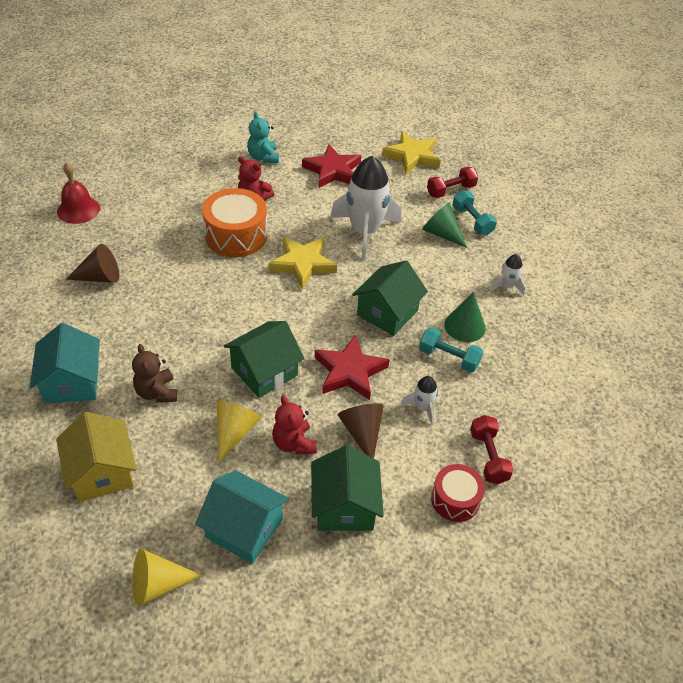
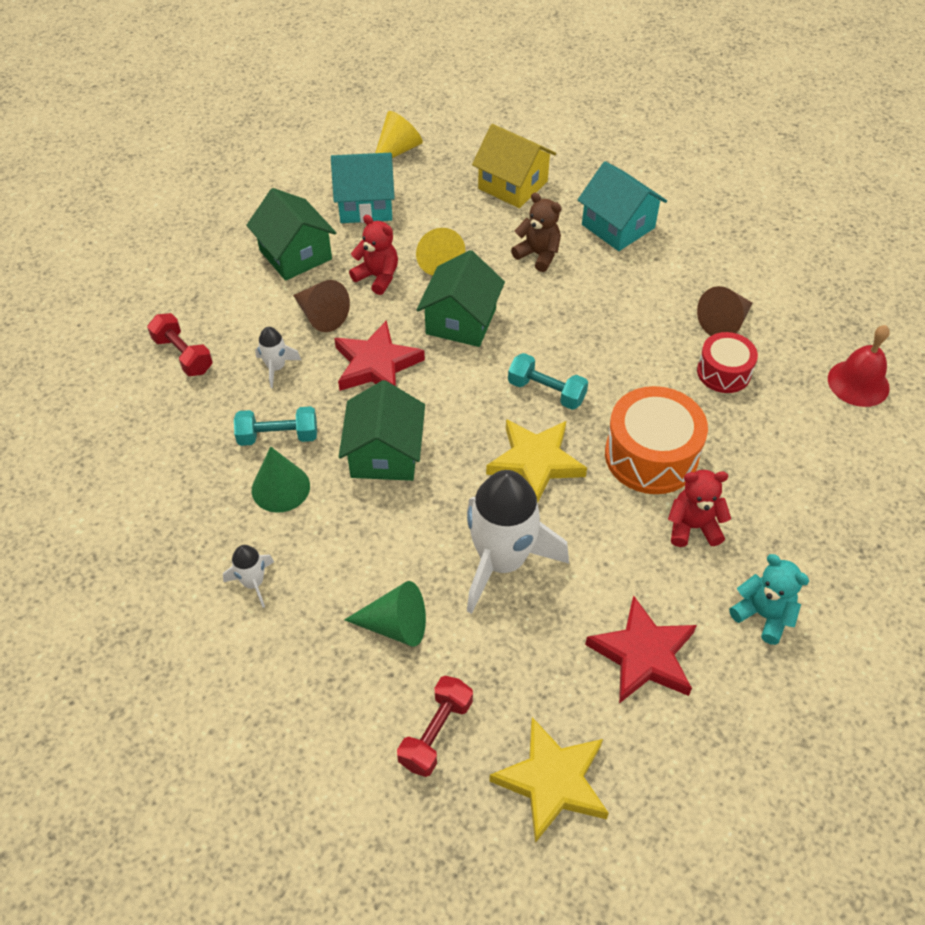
camera: 150 degrees right, 5 degrees up
(455, 499) = (198, 305): red drum -> red drum (723, 372)
(472, 221) = (364, 681): turquoise dumbbell -> turquoise dumbbell (546, 392)

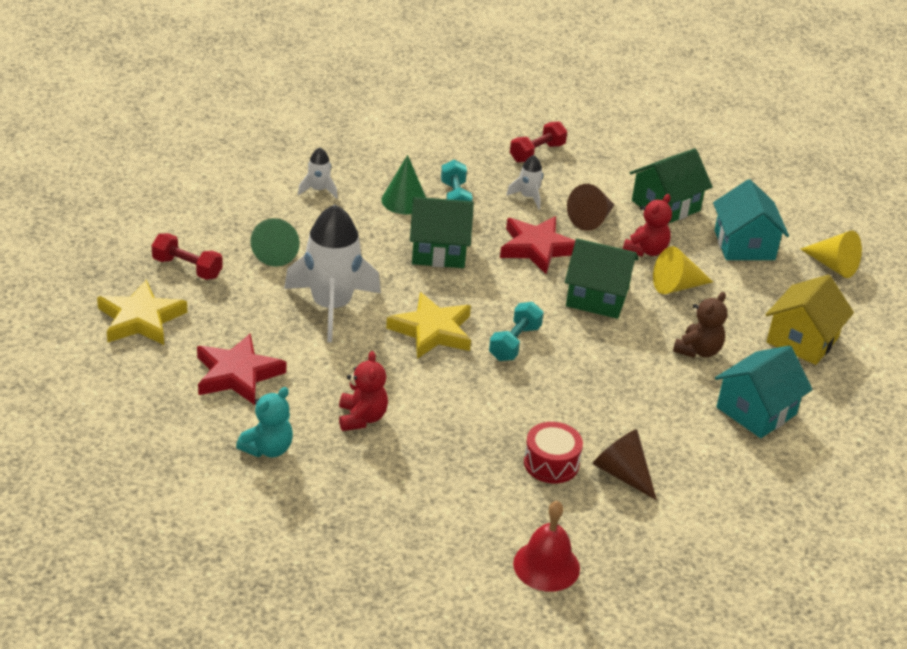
camera: 85 degrees right, 15 degrees down
(651, 455) = (442, 401): orange drum -> none

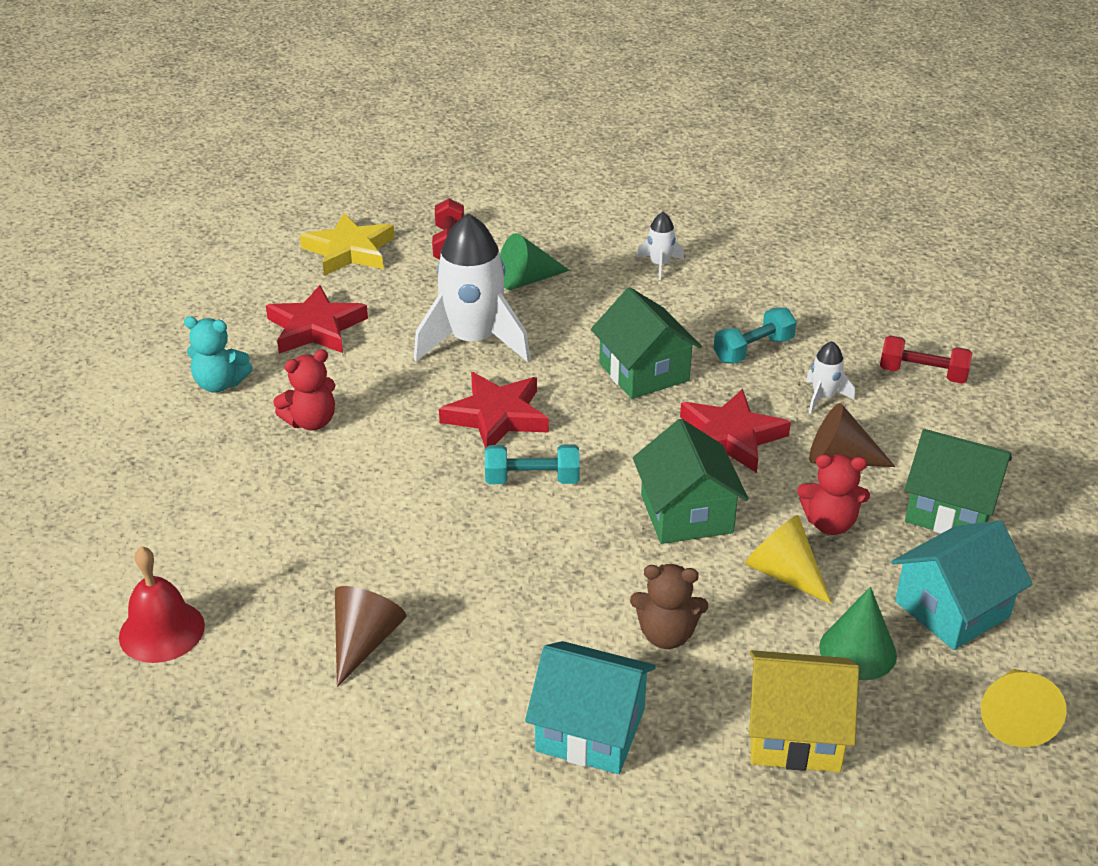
camera: 65 degrees right, 0 degrees up
(404, 200) = (707, 320): green cone -> green cone (857, 651)
(432, 331) = (496, 416): yellow star -> red star
(551, 463) = (339, 578): red drum -> none

